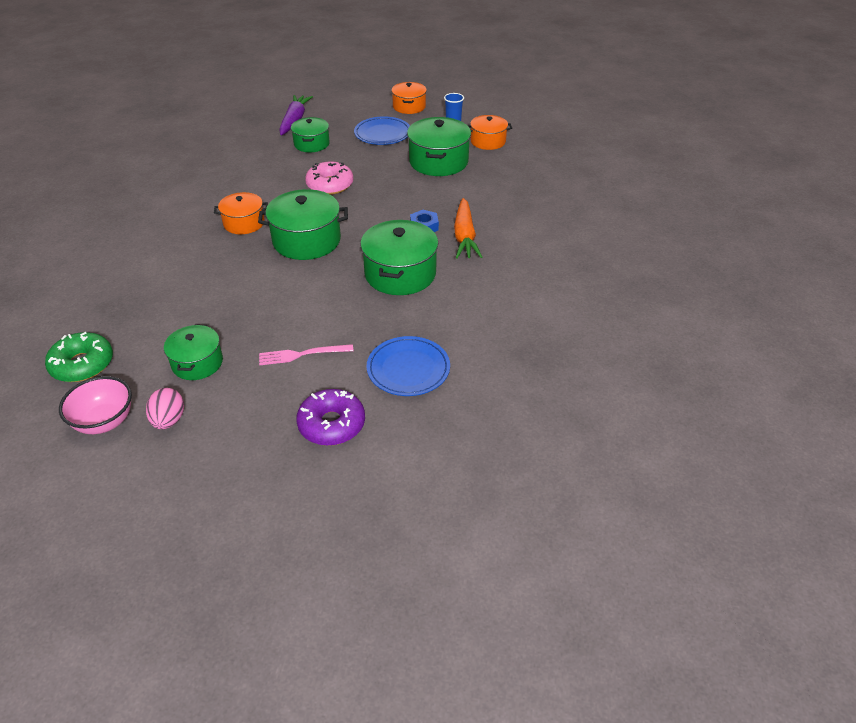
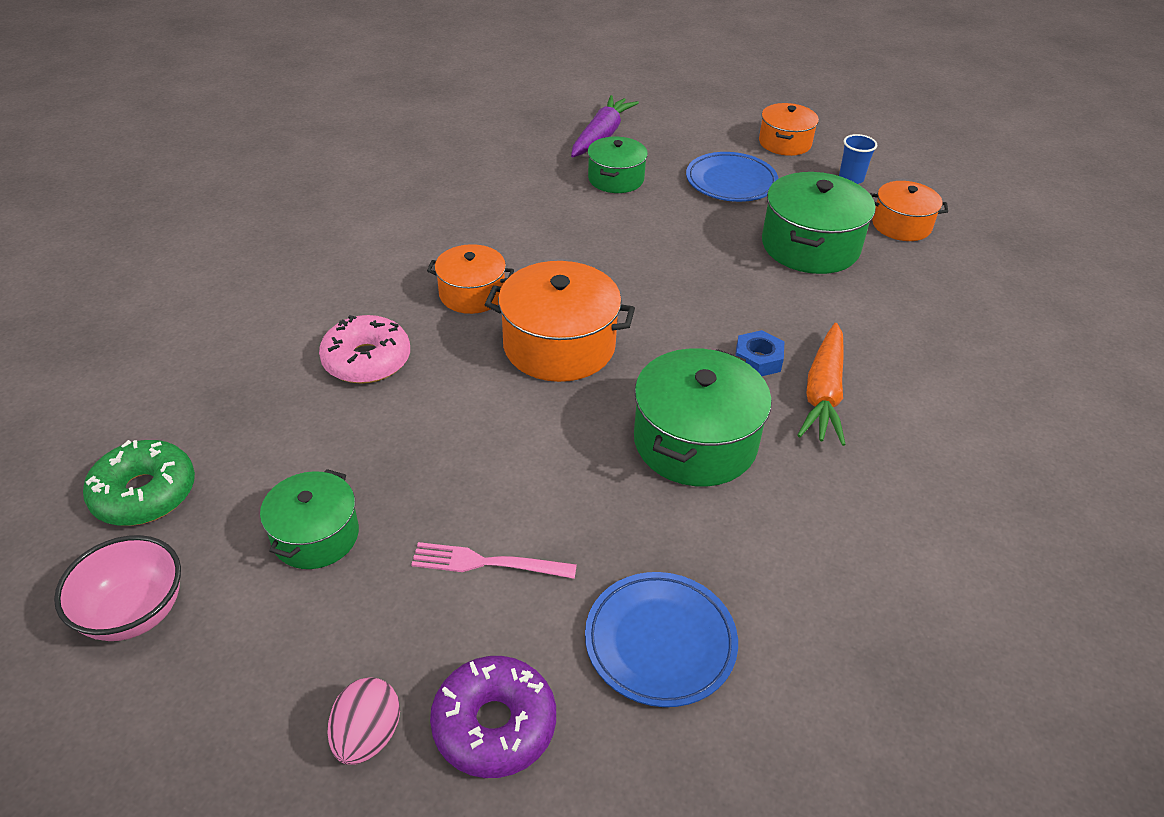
camera: 15 degrees right, 0 degrees up
(169, 420) = (232, 638): pink egg -> pink egg (367, 736)
(306, 240) = (559, 345): green pot -> orange pot
(330, 185) = (624, 254): pink donut -> pink donut (367, 360)

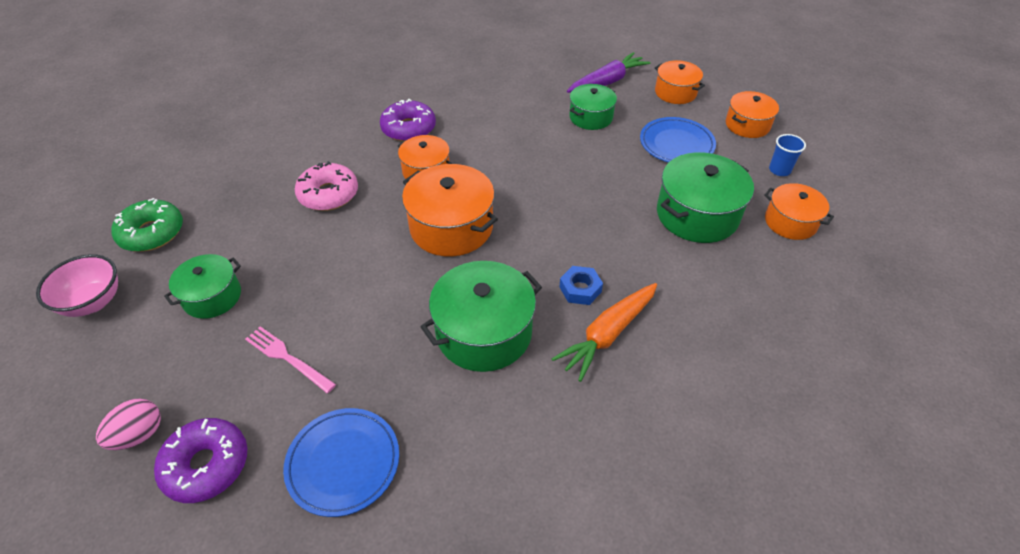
camera: 30 degrees right, 5 degrees up
(405, 252) = (408, 128): none -> purple donut
(685, 129) = (675, 92): none -> orange pot

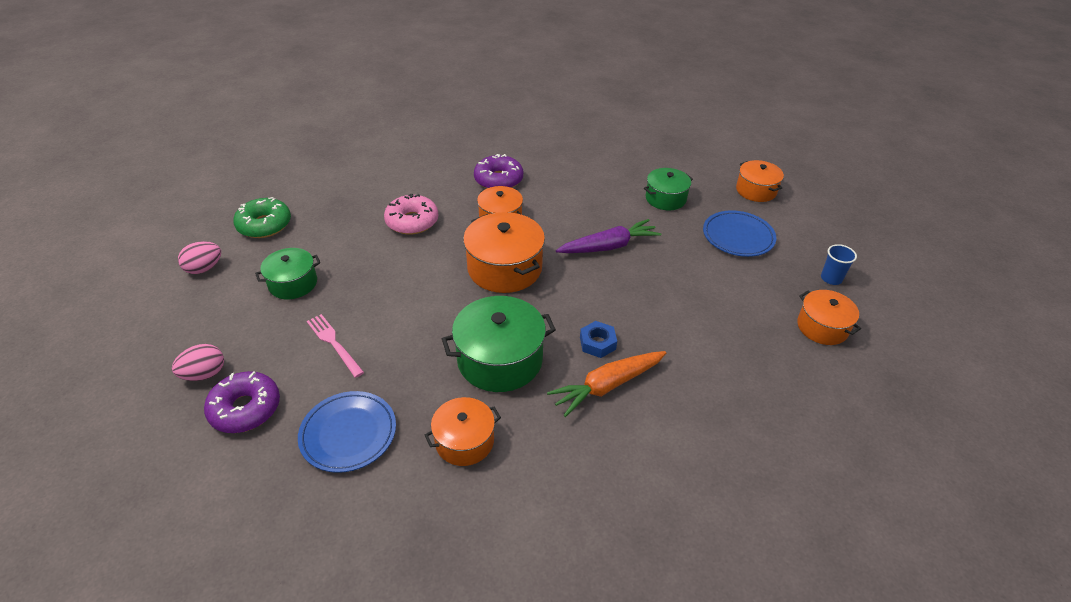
camera: 15 degrees right, 5 degrees down
(93, 302) = (204, 268): pink bowl -> pink egg
(607, 82) = (694, 170): purple carrot -> purple carrot (609, 246)
(697, 215) = (732, 302): green pot -> none
(747, 125) = (815, 232): orange pot -> orange pot (464, 441)

